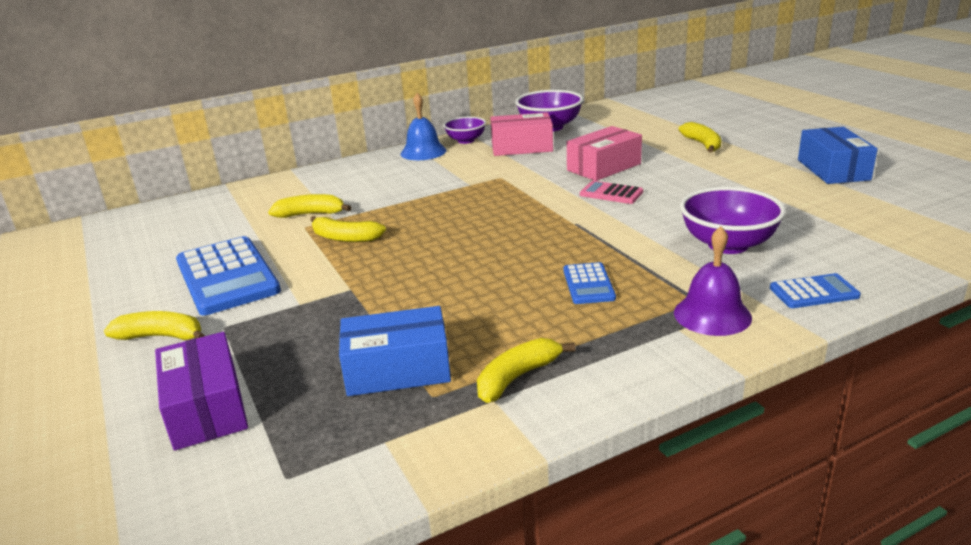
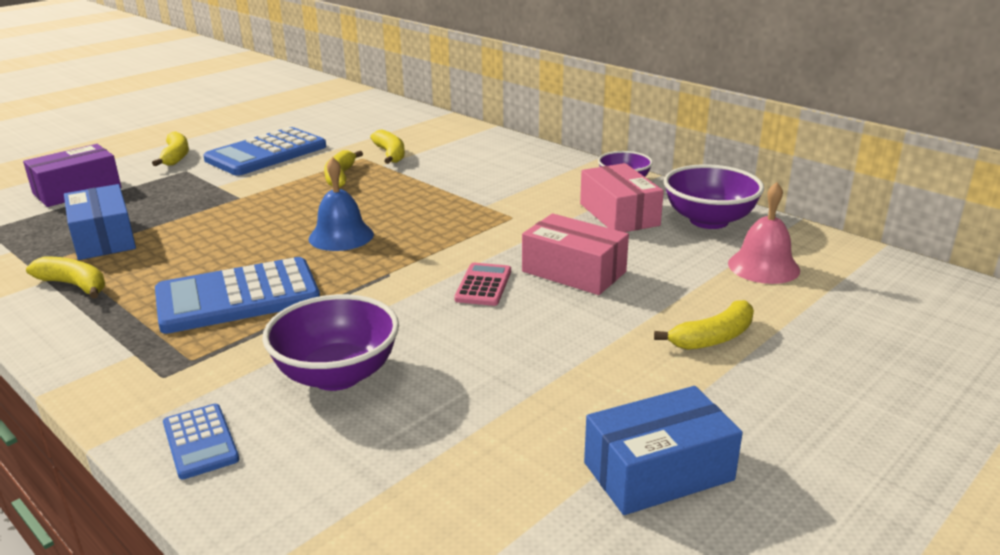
camera: 70 degrees right, 0 degrees up
(423, 152) = (573, 168): blue bell -> blue bell (341, 236)
(588, 284) = (238, 297): blue calculator -> blue calculator, size x2.01
(621, 124) = (763, 266): none -> pink bell
(712, 314) = (159, 372): purple bell -> none

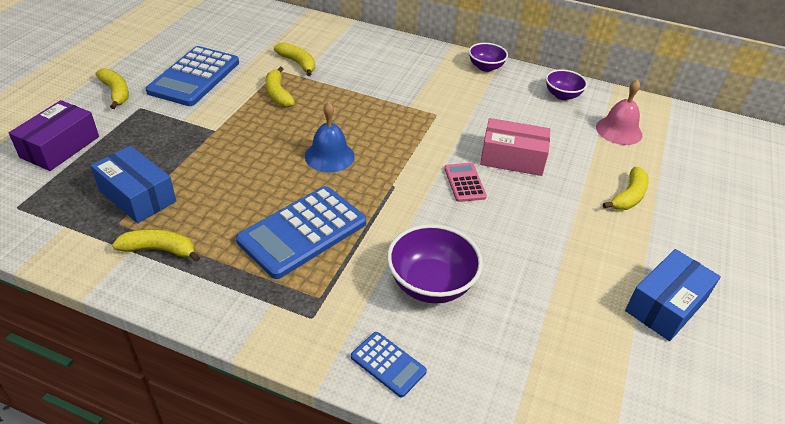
camera: 25 degrees left, 15 degrees up
(619, 214) = (504, 99): pink box -> none
(709, 220) = (562, 95): purple bowl -> purple bowl, size x0.62

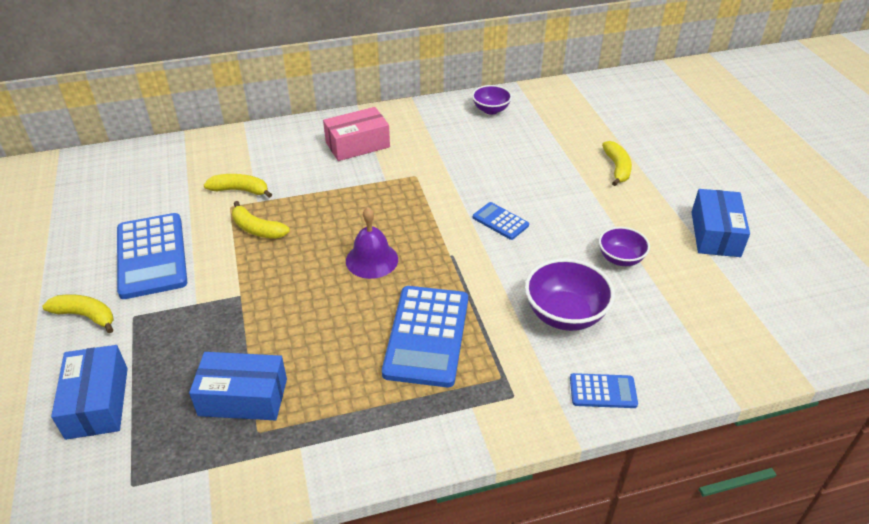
camera: 35 degrees left, 0 degrees up
(60, 147) = (97, 402): purple box -> blue box
(159, 249) = (326, 428): yellow banana -> none
(329, 156) = (372, 260): blue bell -> purple bell
(464, 183) = (500, 221): pink calculator -> blue calculator
(485, 67) = (407, 114): purple bowl -> purple bowl (620, 258)
(512, 158) = (511, 182): pink box -> pink box (357, 144)
(619, 130) = (559, 119): pink bell -> none

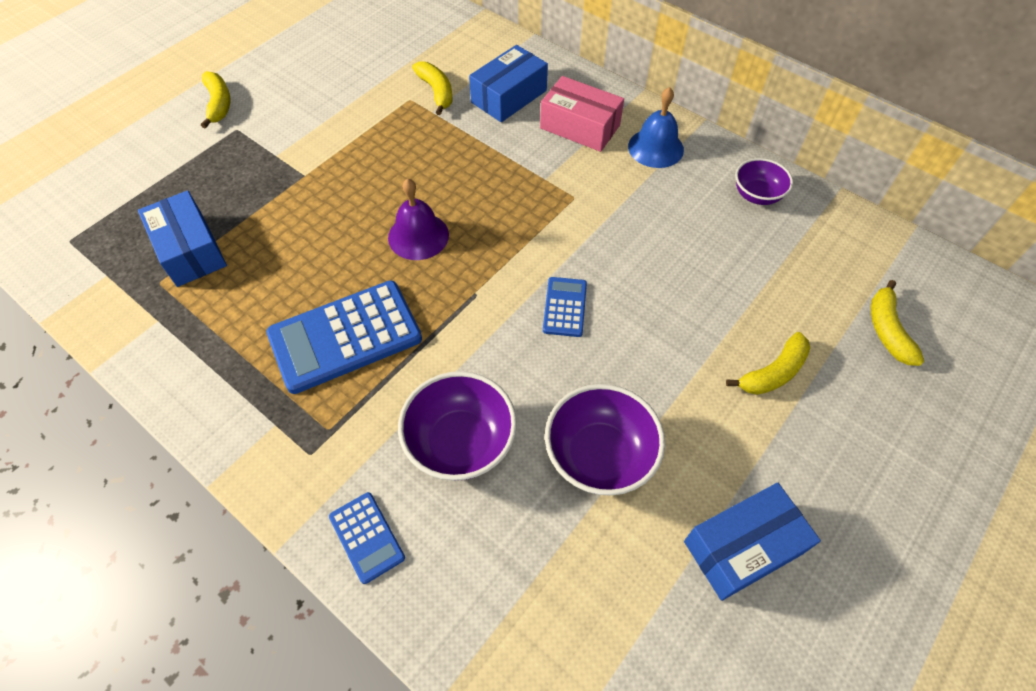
camera: 55 degrees right, 15 degrees up
(97, 402) = (136, 169): blue box -> blue box (509, 96)
(151, 256) = (310, 94): blue calculator -> none
(257, 229) = (395, 134): yellow banana -> yellow banana (887, 330)
(412, 125) = (655, 148): none -> blue bell
(620, 258) = (599, 456): purple bowl -> purple bowl, size x1.61

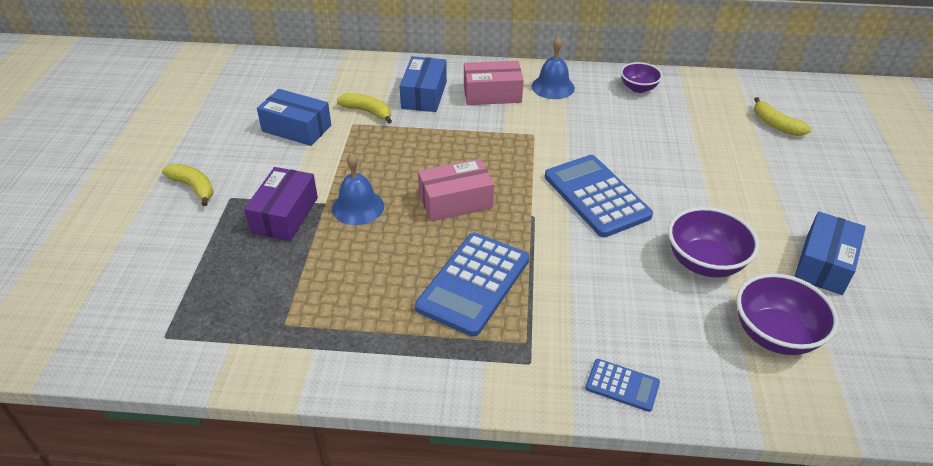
camera: 35 degrees left, 15 degrees down
(190, 250) = (286, 291): blue box -> blue box (296, 128)
(261, 171) = (285, 215): none -> purple box
(327, 195) = (358, 207): none -> blue bell
(418, 236) = (455, 201): purple bell -> pink box
(460, 443) = (619, 301): purple bowl -> purple bowl (774, 335)
(565, 307) = (596, 196): blue calculator -> blue calculator, size x2.01
(773, 373) = (745, 173): yellow banana -> none

